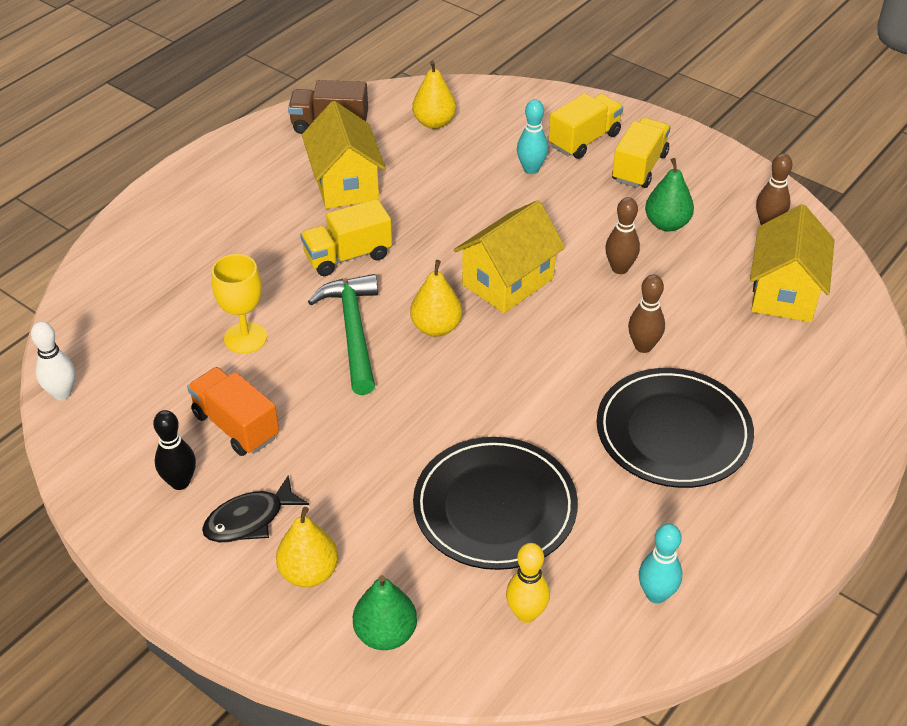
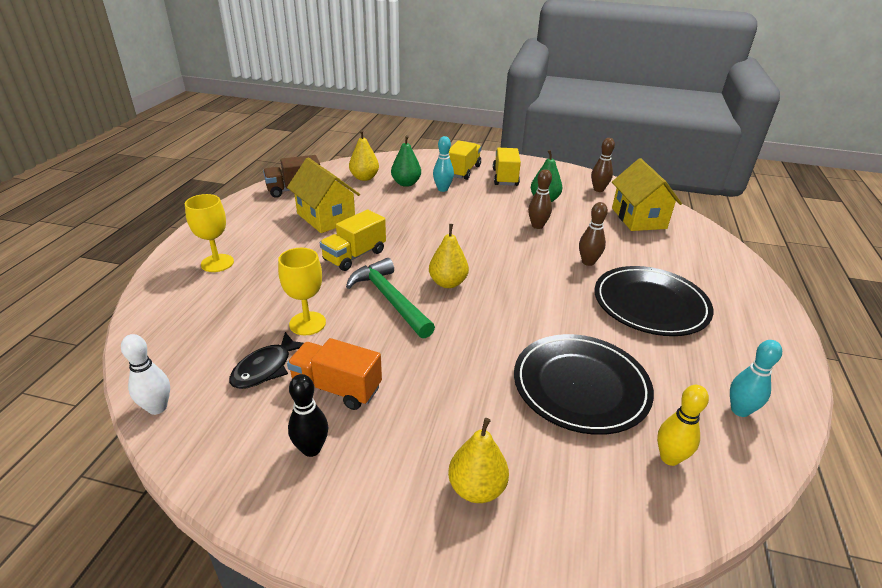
camera: 25 degrees left, 10 degrees down
(186, 225) = (217, 263): none -> yellow goblet
(249, 519) = (394, 460): black fish -> black fish (266, 368)
(385, 634) = (579, 518): green pear -> green pear (406, 183)
(508, 281) = (475, 247): yellow house -> none

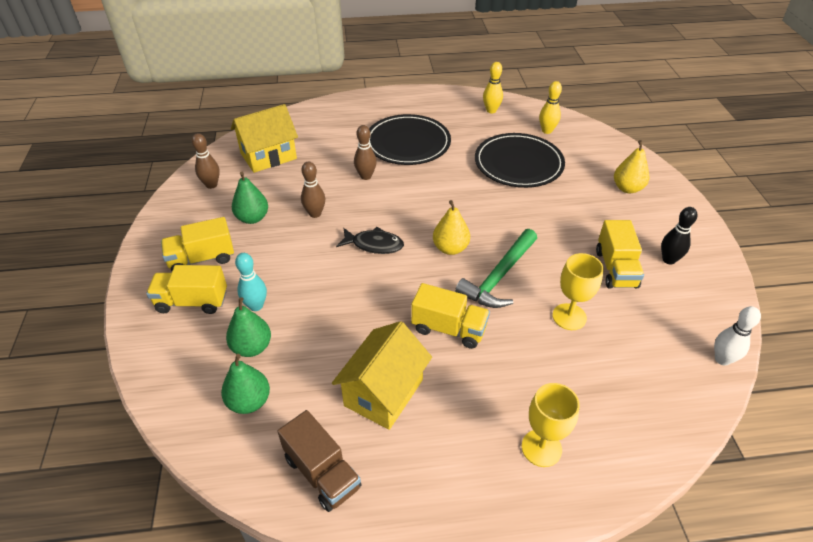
camera: 110 degrees left, 10 degrees up
(266, 368) = (634, 317): black fish -> black fish (374, 245)
(336, 388) = (616, 269): orange truck -> yellow truck
(364, 178) = (249, 401): yellow pear -> green pear
(740, 410) = (491, 110): turquoise bowling pin -> yellow bowling pin

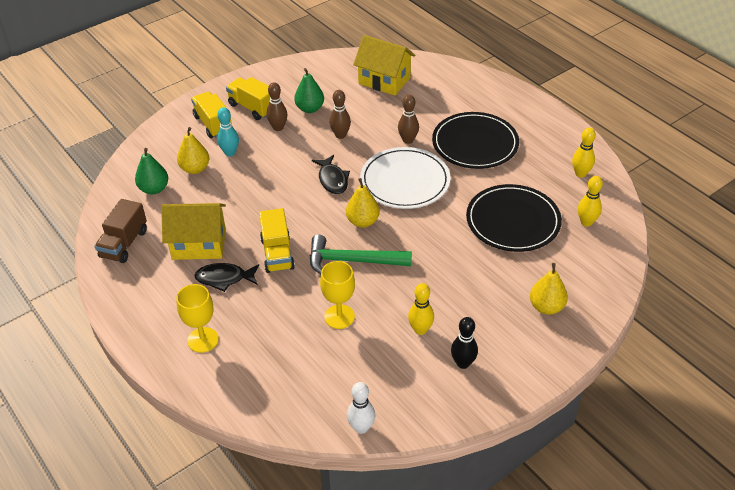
camera: 60 degrees right, 0 degrees up
(211, 185) = (327, 72): brown bowling pin -> brown bowling pin (278, 127)
(252, 347) = (195, 169): green pear -> yellow pear
(418, 200) = (405, 181): none -> white plate
(456, 389) = (224, 278): none -> black fish
(616, 269) = (420, 330): yellow truck -> yellow bowling pin

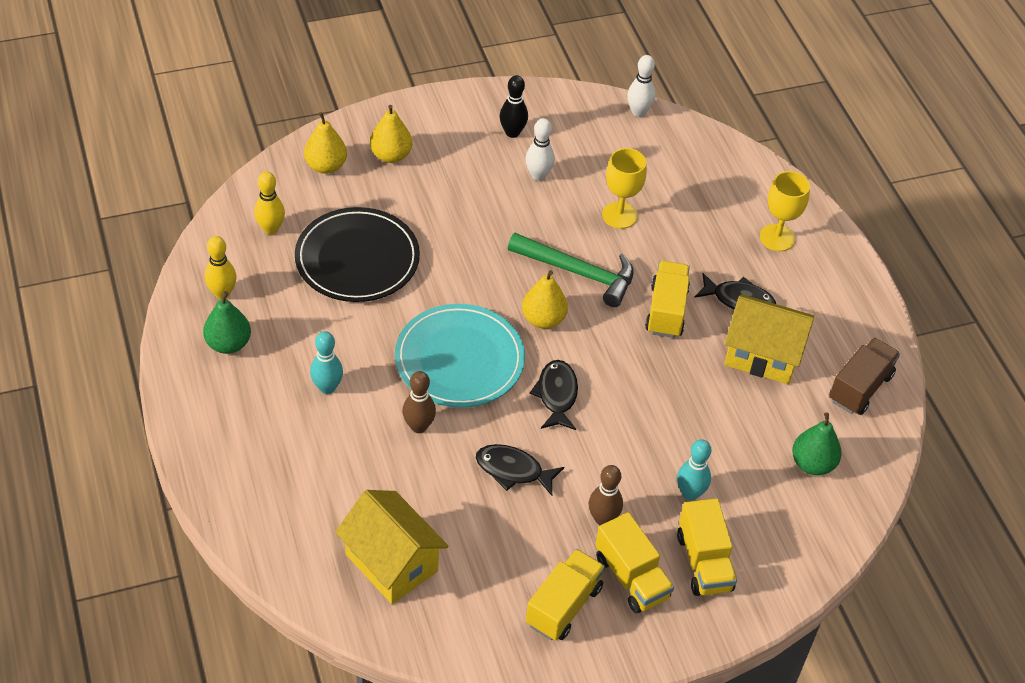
camera: 165 degrees left, 5 degrees up
(195, 169) = (748, 480): yellow pear -> yellow pear (326, 166)
(285, 88) = (563, 605): none -> yellow truck
(310, 109) = (539, 542): green pear -> green pear (228, 344)
(340, 135) = (513, 470): brown bowling pin -> black fish
(405, 181) = (459, 359): white plate -> turquoise plate
(420, 330) = (538, 175): yellow bowling pin -> white bowling pin
(475, 144) = (327, 387): black plate -> turquoise bowling pin

